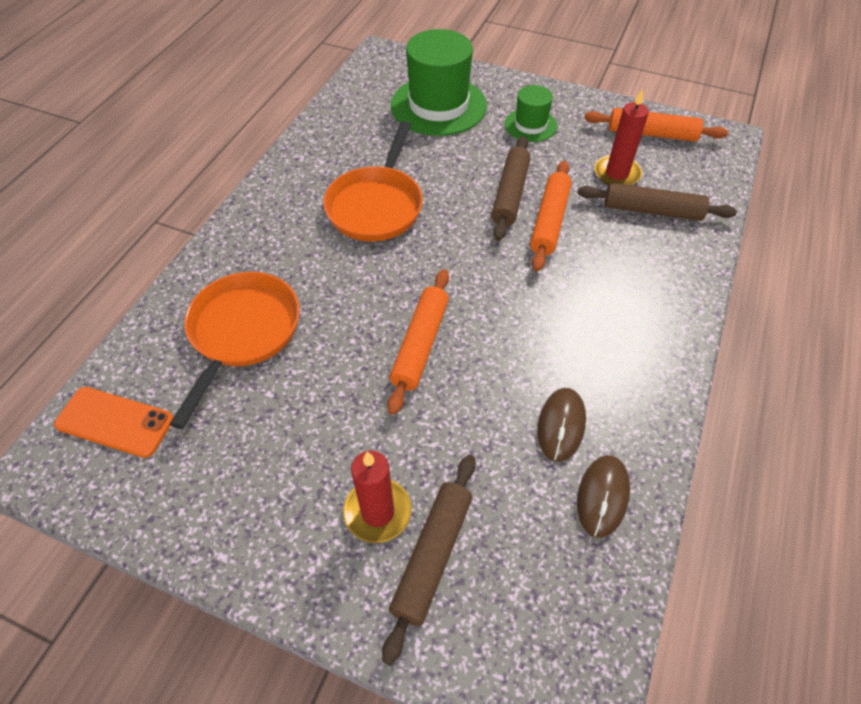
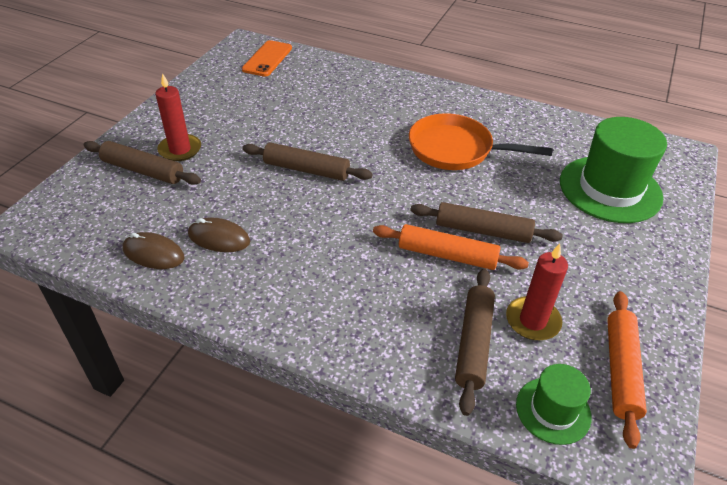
camera: 90 degrees right, 10 degrees down
(242, 333) = (326, 95): orange pan -> none
(420, 344) = (306, 169): orange rolling pin -> brown rolling pin
(530, 125) = (600, 256): green hat -> green hat (553, 410)

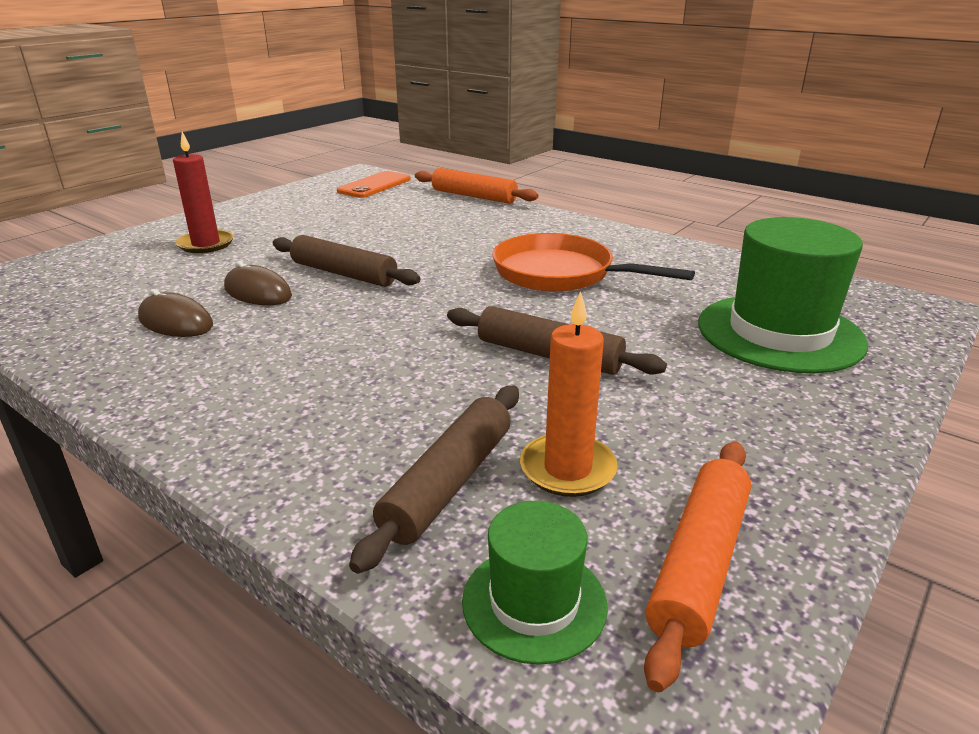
camera: 15 degrees right, 15 degrees down
(143, 170) = (146, 257): brown rolling pin -> none
(153, 254) = (81, 327): brown mouse -> brown mouse (258, 292)
(447, 255) = (476, 374): orange rolling pin -> orange rolling pin (474, 196)
(532, 321) = (567, 469): red candle -> orange candle

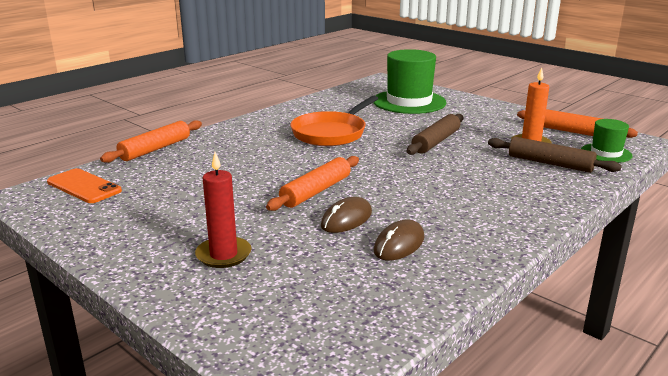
camera: 85 degrees left, 5 degrees down
(344, 273) = (316, 191): brown rolling pin -> orange rolling pin

